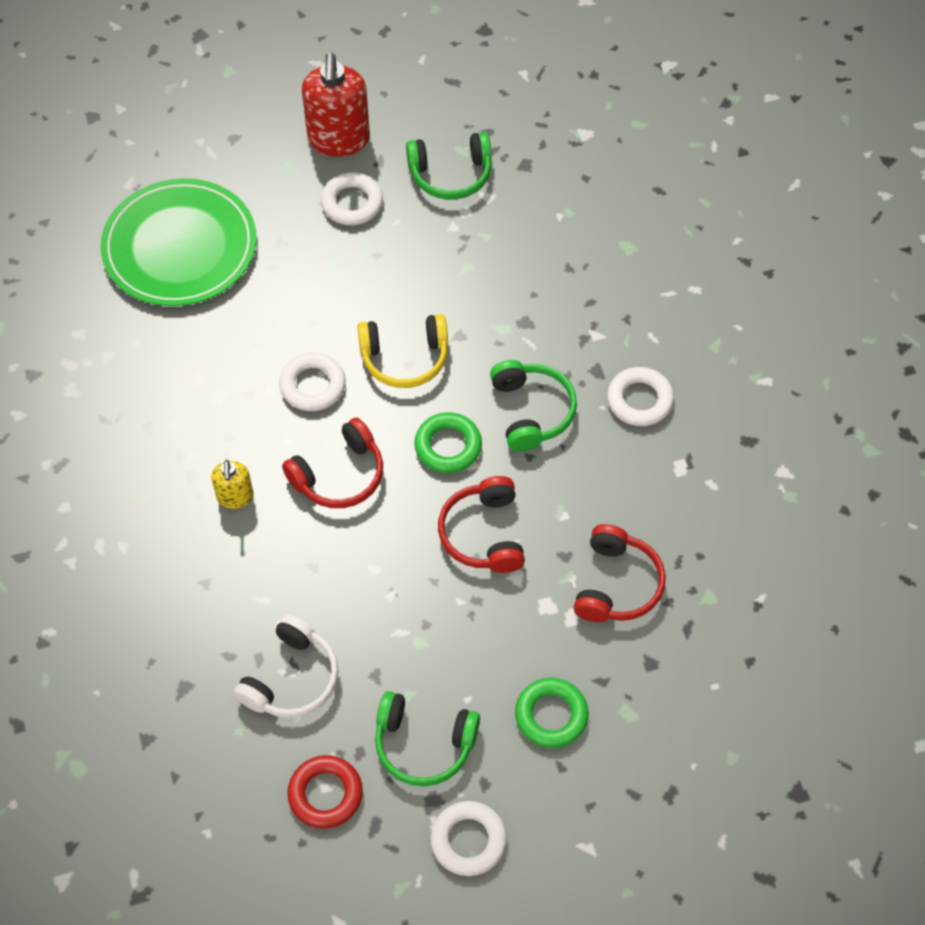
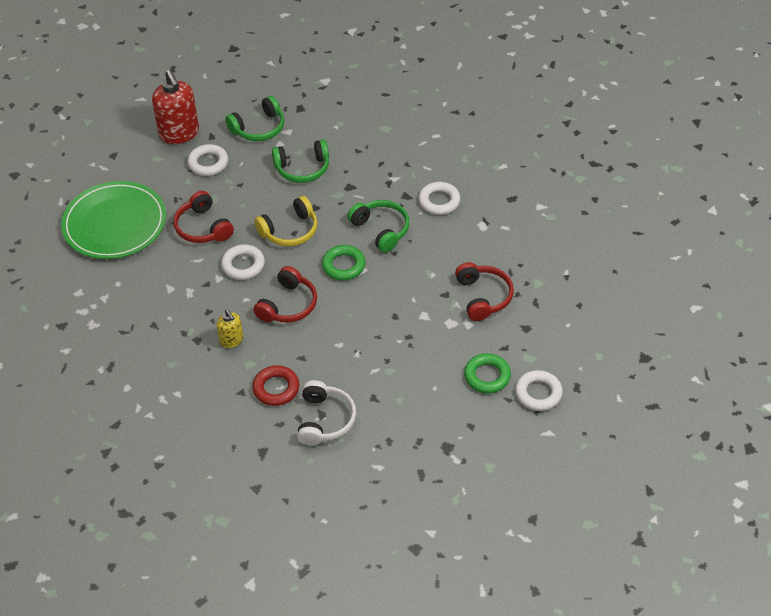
camera: 25 degrees left, 10 degrees down
(325, 794) = (382, 470): red ring -> red ring (276, 388)
(424, 744) = (423, 421): green headphones -> green headphones (302, 168)
(468, 840) = (479, 458): white ring -> white ring (538, 393)
(483, 534) = (391, 301): red headphones -> red headphones (203, 227)

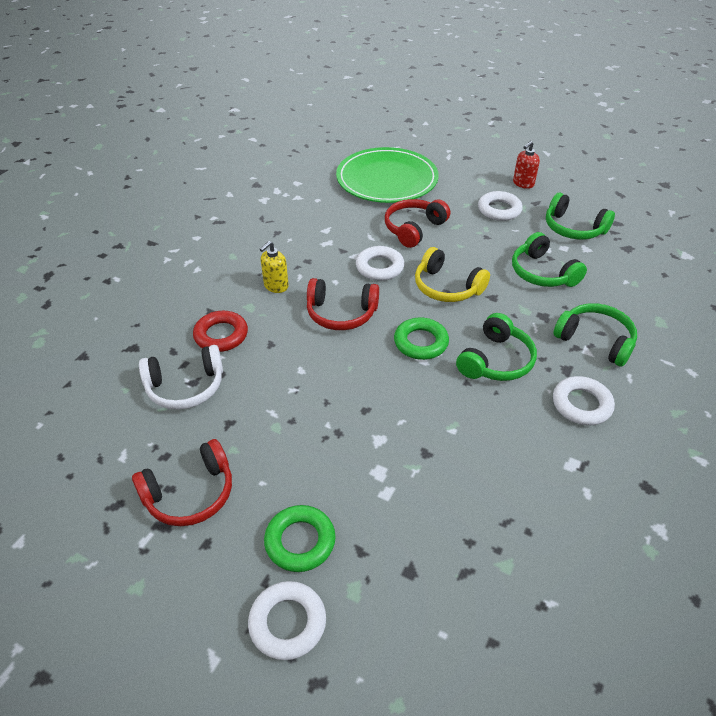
camera: 70 degrees right, 5 degrees down
(179, 133) = (523, 184): red soap dispenser -> red soap dispenser, size x0.53
(386, 169) = (595, 340): none -> green headphones
(483, 297) = (443, 499): red headphones -> red headphones (190, 494)

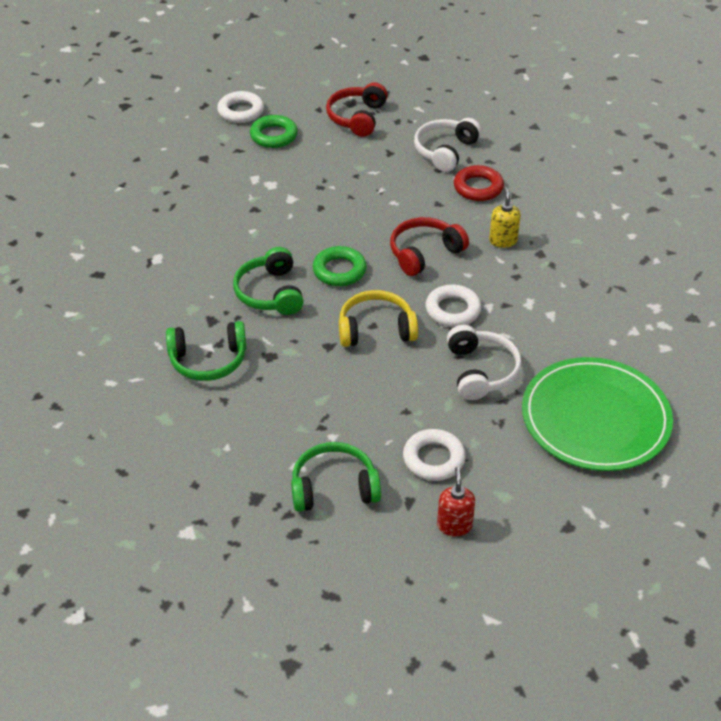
camera: 135 degrees right, 0 degrees up
(413, 229) = (481, 371): red headphones -> white headphones
(542, 273) = (311, 402): green headphones -> none
(581, 404) = (180, 300): white ring -> none

